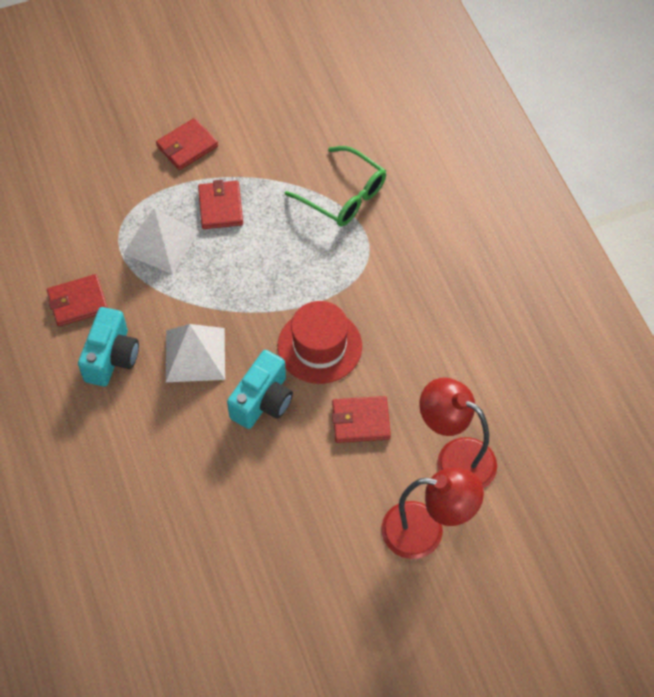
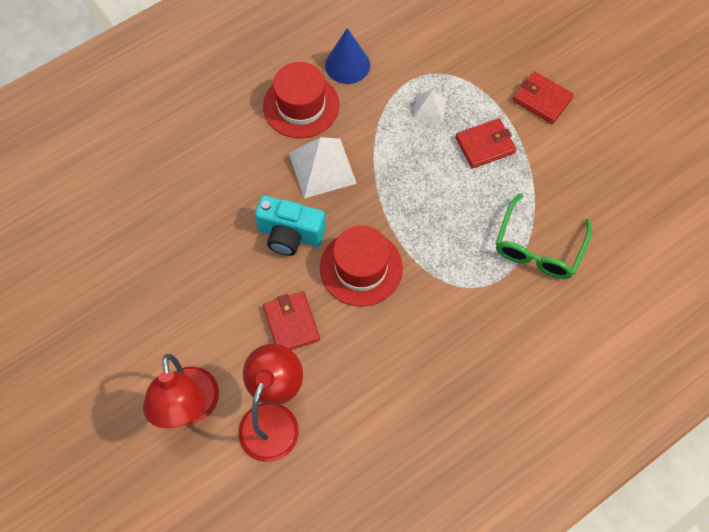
camera: 75 degrees right, 5 degrees up
(78, 302) = (347, 65): red wallet -> blue cone
(112, 357) = (301, 105): turquoise camera -> red hat
(161, 242) = (429, 108): white pyramid -> white pyramid, size x0.56

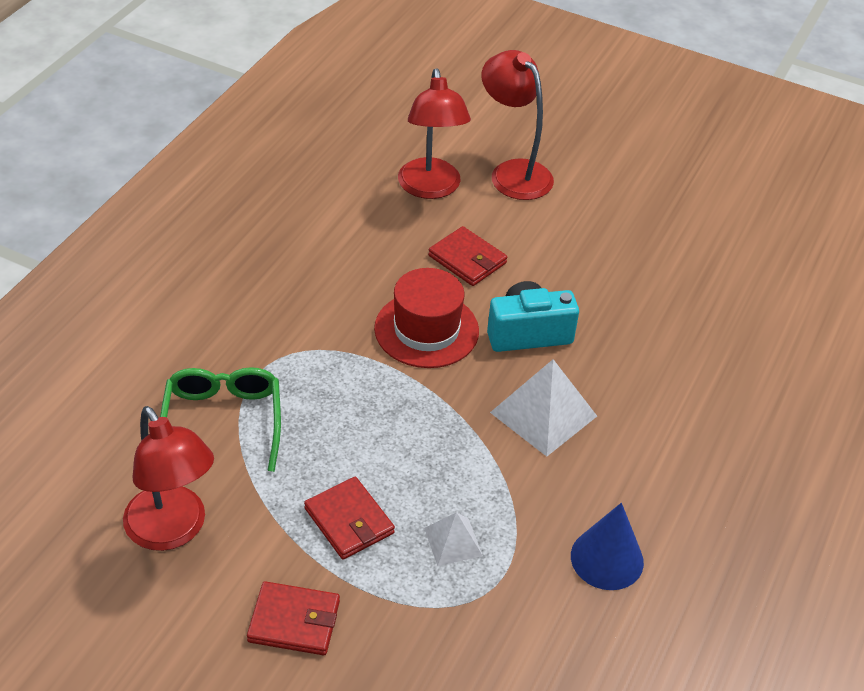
camera: 150 degrees right, 20 degrees down
(301, 105) = (626, 478): red hat -> none
(485, 145) = (349, 521): red wallet -> red wallet turned 75 degrees counterclockwise
(595, 181) = (173, 531): none -> red lamp

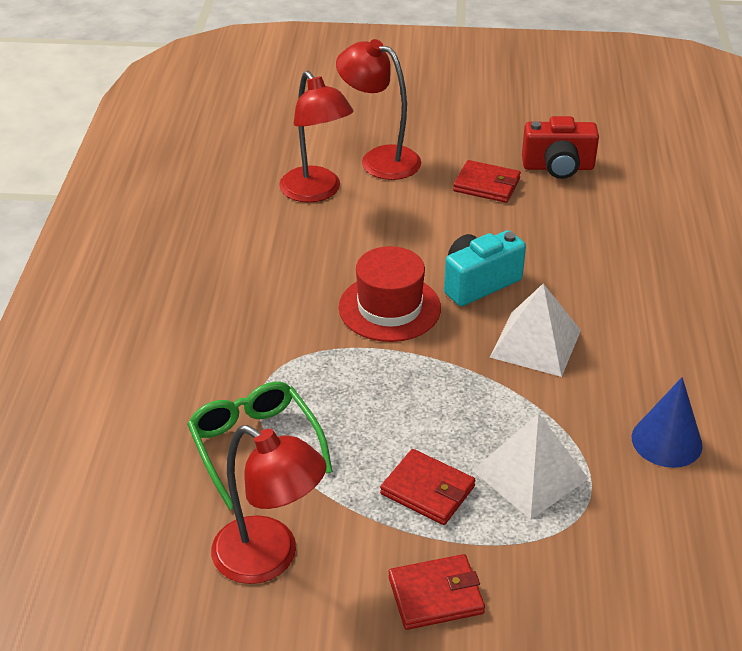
camera: 20 degrees left, 5 degrees down
(453, 542) = (530, 474): white pyramid -> white pyramid, size x1.77
(467, 259) = (387, 240): red wallet -> red wallet (486, 185)
(688, 236) = (558, 167): none -> red camera

